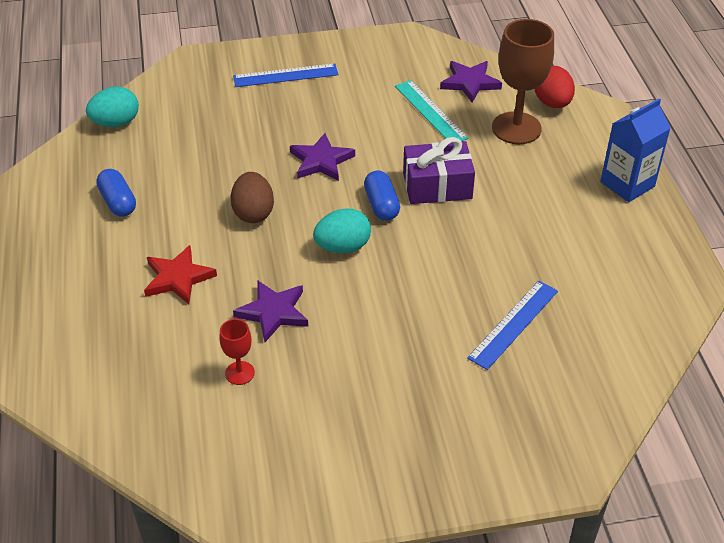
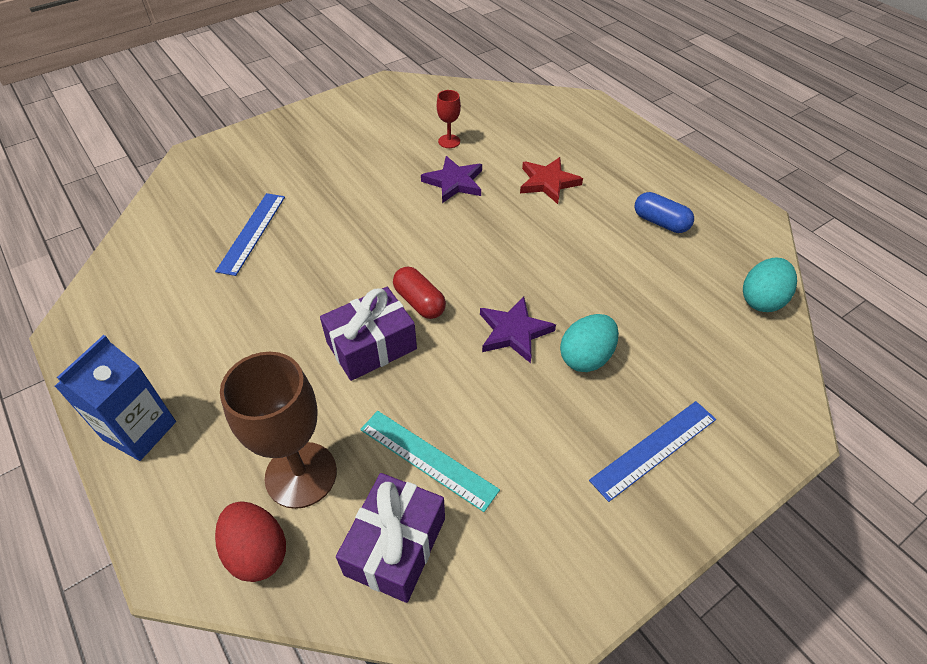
camera: 155 degrees right, 5 degrees up
(253, 213) = (535, 253): brown egg -> none
(343, 247) = (432, 249): turquoise egg -> turquoise egg (586, 357)
(381, 205) = (419, 302): blue capsule -> red capsule
(470, 83) = (395, 546): purple star -> purple gift

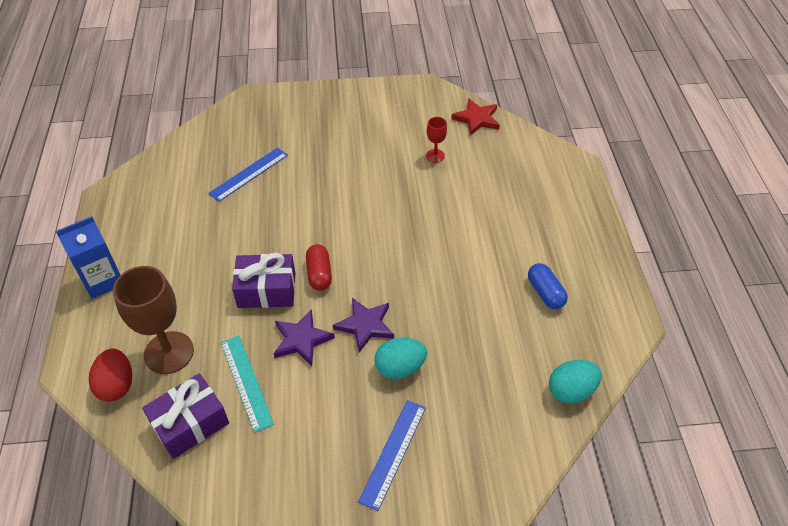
camera: 30 degrees right, 0 degrees up
(454, 182) = (412, 192): purple star -> purple star (301, 339)
(548, 182) = (483, 221): red star -> red star (476, 119)
(654, 449) = (393, 453): blue ruler -> blue ruler turned 60 degrees counterclockwise

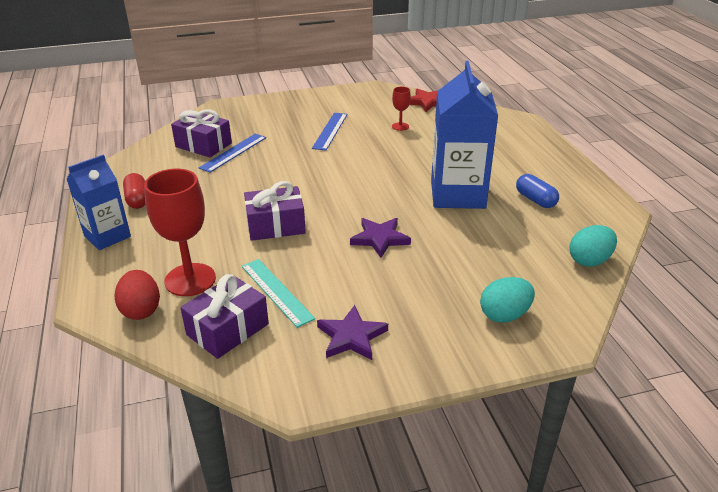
camera: 10 degrees left, 15 degrees down
(169, 352) = (190, 280): brown goblet -> red goblet
(221, 158) = (203, 145): none -> purple gift
(301, 339) = (321, 255): purple star -> purple star (351, 336)
(319, 274) = (323, 209): red capsule -> red capsule (137, 199)
(393, 453) = (442, 325): blue ruler -> blue ruler (330, 131)
(400, 368) = (424, 264): turquoise egg -> turquoise egg (504, 315)
(465, 272) = (457, 194): none -> blue carton

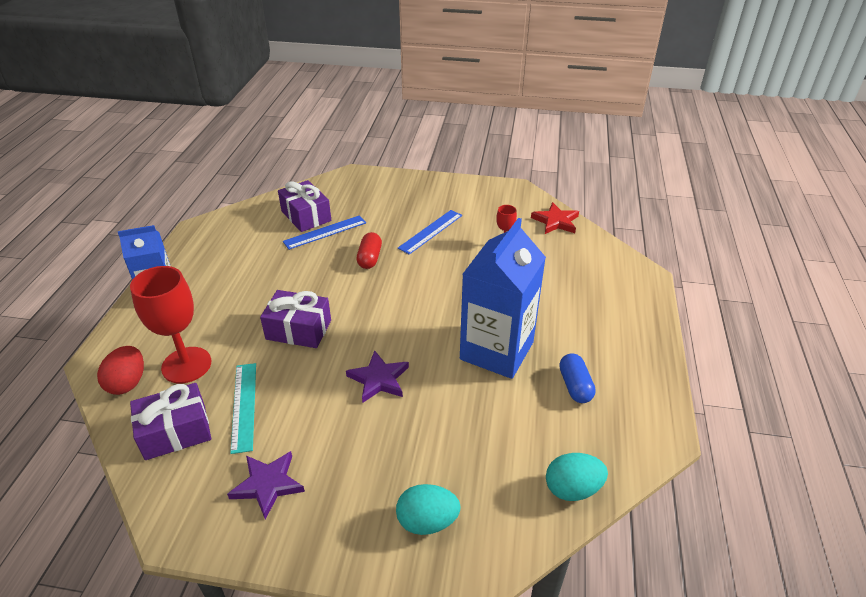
camera: 25 degrees right, 5 degrees up
(137, 199) = (210, 261): red capsule -> red capsule (370, 258)

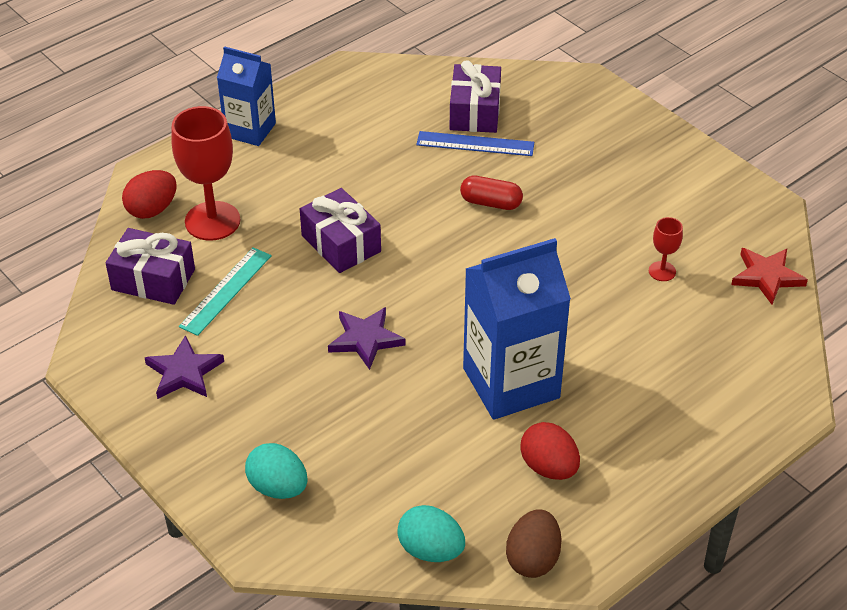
camera: 40 degrees right, 5 degrees up
(370, 258) = (491, 203): red capsule -> red capsule turned 60 degrees clockwise
(430, 231) = (595, 206): blue ruler -> none
(575, 386) = (549, 467): blue capsule -> red egg
(633, 448) = (533, 559): none -> brown egg

